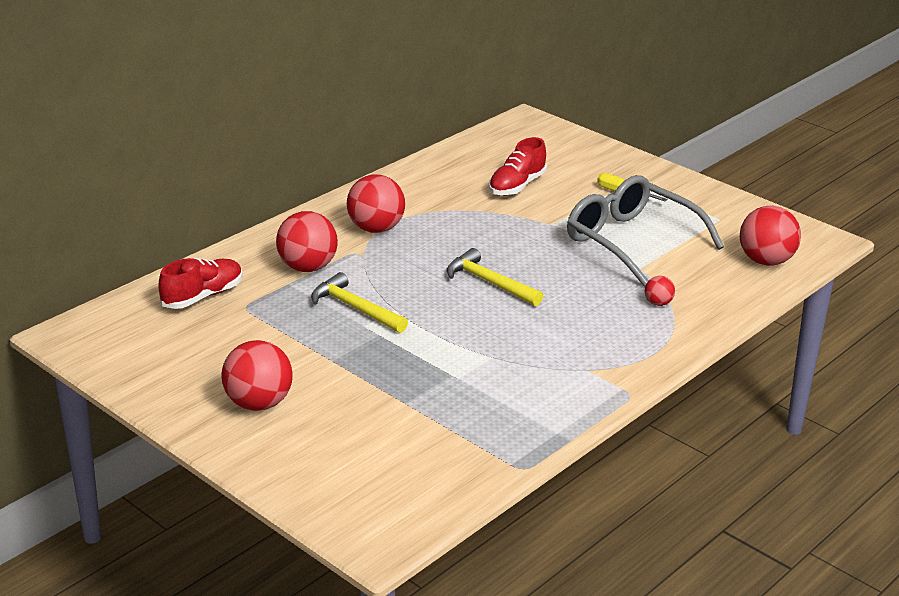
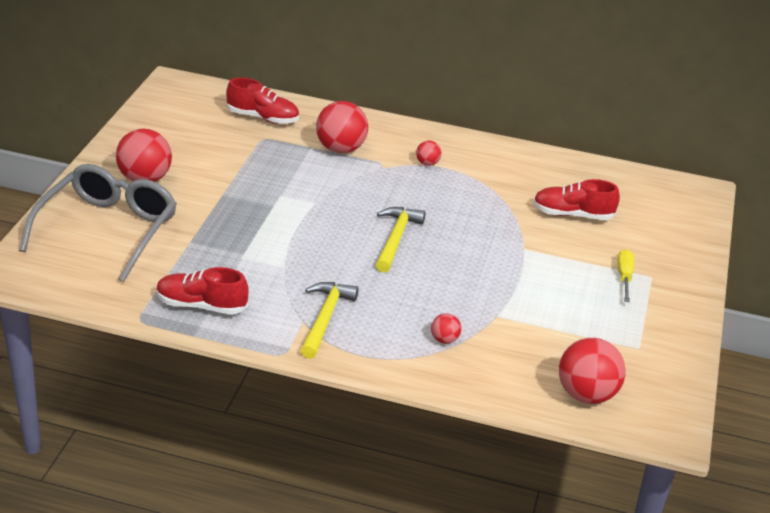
camera: 60 degrees right, 5 degrees up
(355, 308) = (301, 185): yellow hammer -> yellow hammer (325, 318)
(376, 229) = (427, 163): red ball -> red ball, size x0.48
(524, 423) = (201, 305): none -> red shoe
(631, 242) = (539, 301): grey glasses -> grey glasses (107, 230)

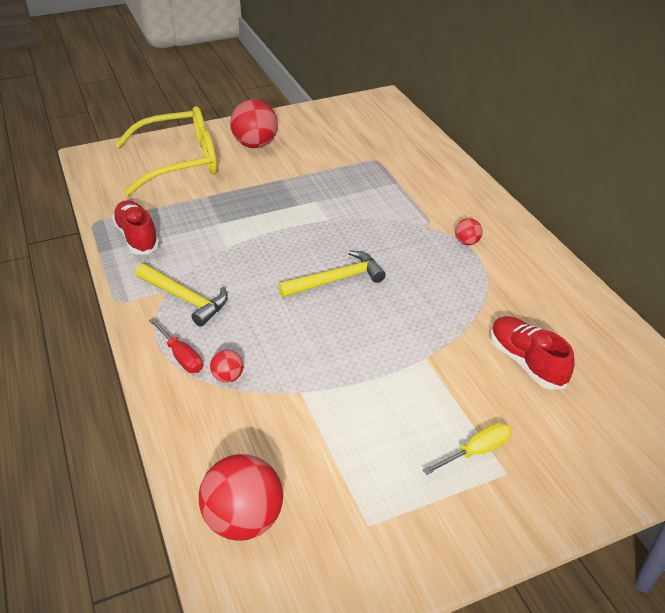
camera: 55 degrees right, 5 degrees up
(107, 230) = (179, 161): grey glasses -> yellow glasses
(263, 118) = (400, 147): red shoe -> none
(325, 318) = (185, 299): yellow hammer -> yellow hammer turned 60 degrees clockwise
(340, 149) = (417, 195): red ball -> none
(395, 351) = (181, 356): none -> red screwdriver

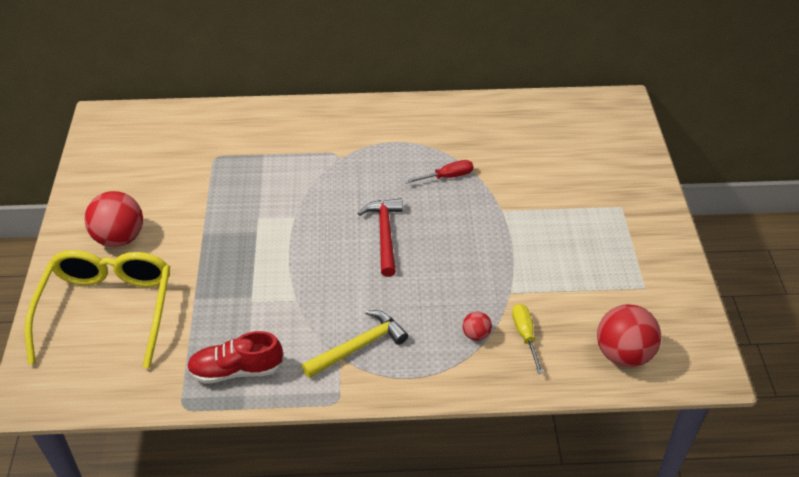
camera: 70 degrees left, 5 degrees up
(181, 356) = (437, 362): red screwdriver -> red screwdriver (447, 177)
(337, 280) = (385, 234): yellow hammer -> red hammer
(467, 242) = (377, 141): red ball -> none
(476, 451) = (599, 214): yellow screwdriver -> yellow screwdriver (525, 335)
(526, 362) = (527, 160): red shoe -> none

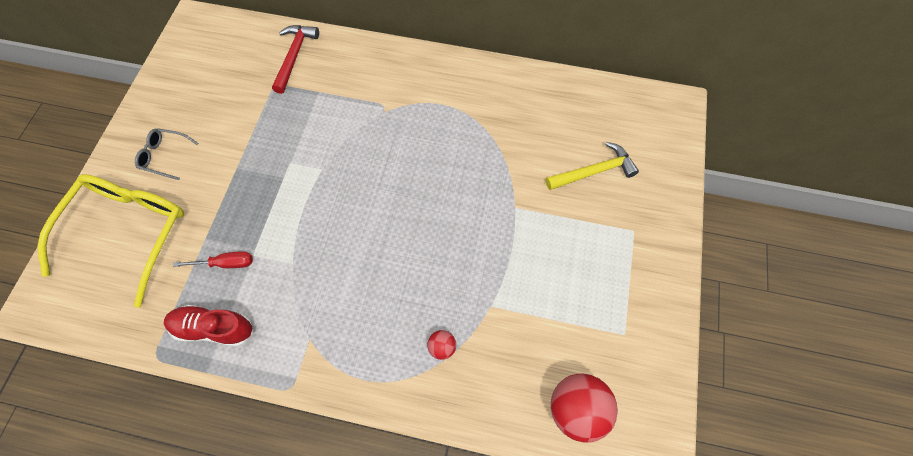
camera: 15 degrees right, 20 degrees up
(120, 238) = (165, 156): red ball -> grey glasses
(359, 346) = (330, 331): yellow hammer -> yellow hammer (594, 171)
(385, 234) = (396, 209): red hammer -> red hammer (294, 56)
(447, 177) = (476, 156): red screwdriver -> red screwdriver (226, 263)
(525, 335) = (488, 360): yellow screwdriver -> none

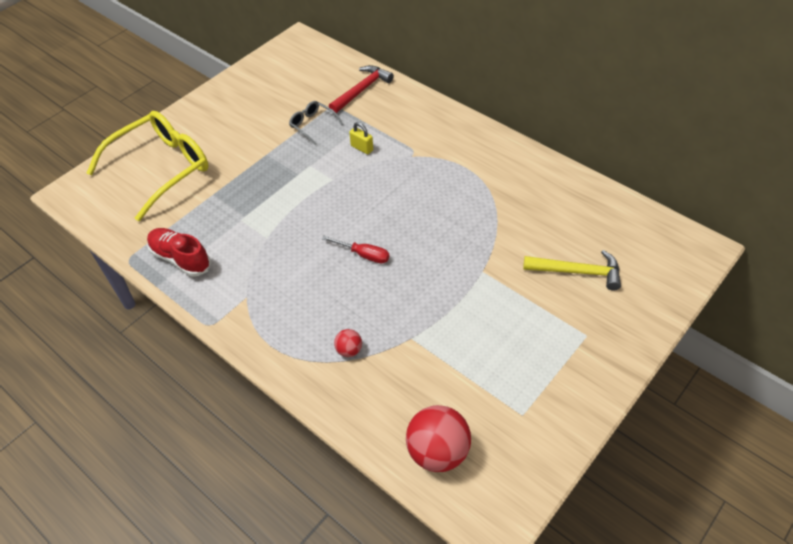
camera: 30 degrees right, 15 degrees down
(165, 156) = (218, 126): grey glasses -> grey glasses (313, 125)
(226, 263) = (217, 217): red screwdriver -> red screwdriver (364, 255)
(331, 122) = (362, 148): none -> yellow padlock

